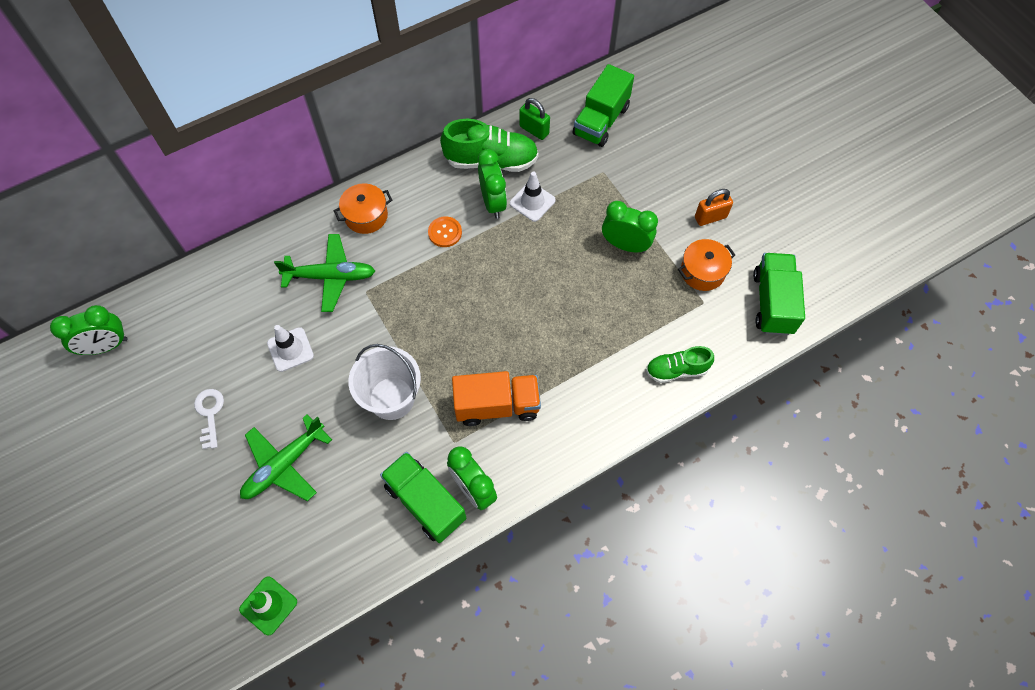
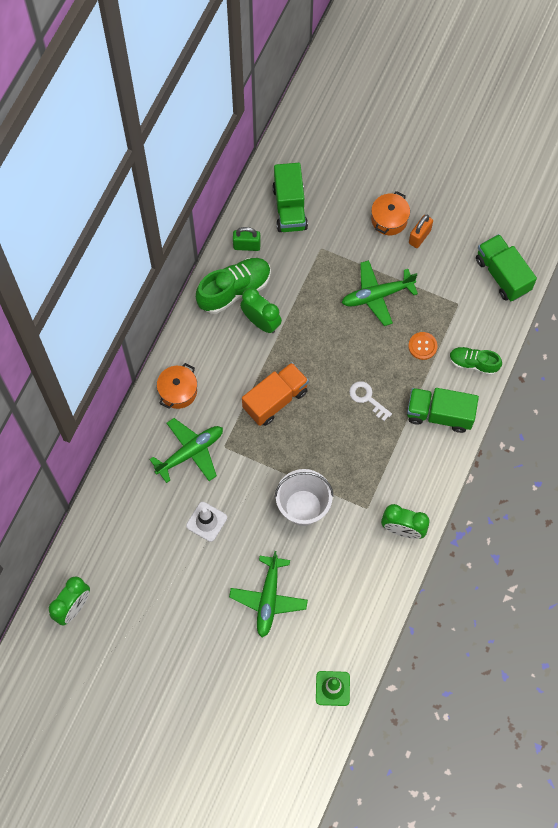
camera: 35 degrees left, 5 degrees up
(210, 414) = (189, 601): white key -> white key (367, 398)
(425, 502) = (379, 559): green truck -> green truck (439, 414)
(445, 232) = (245, 367): orange button -> orange button (422, 346)
(497, 405) = (376, 465): orange truck -> orange truck (275, 399)
(532, 202) = (288, 304): white traffic cone -> none
(625, 245) = (377, 295): green clock -> green plane
(676, 370) = (473, 363): green shoe -> green shoe turned 60 degrees clockwise
(702, 272) = (442, 282): orange pot -> orange pot (389, 219)

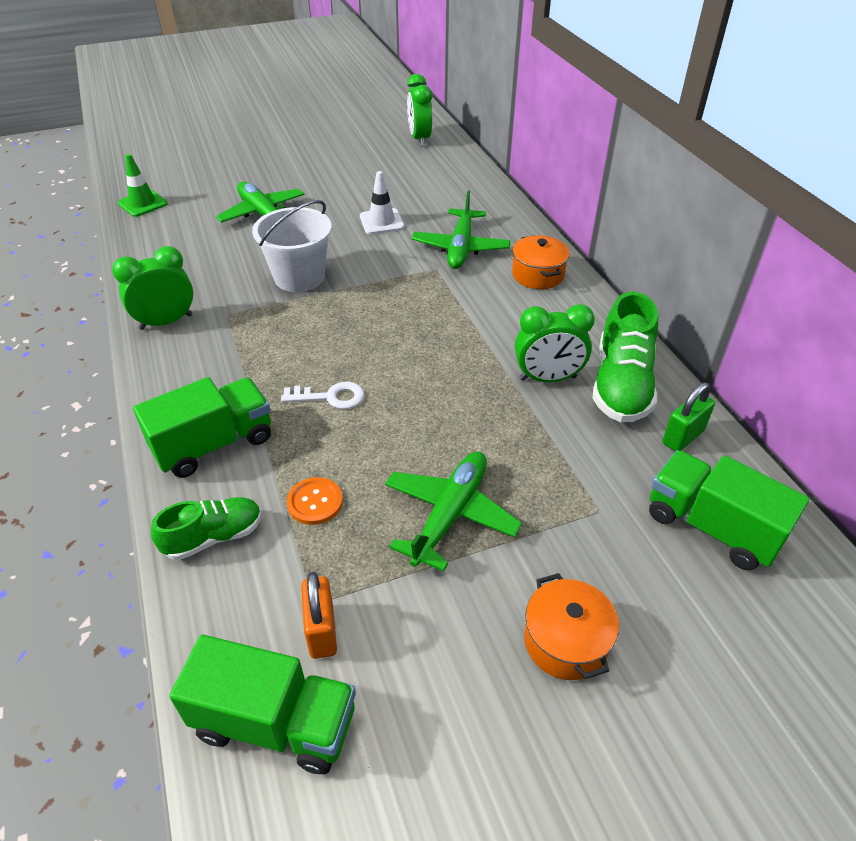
camera: 135 degrees right, 25 degrees down
(275, 399) = (435, 329): orange truck -> none
(419, 237) = (487, 658): orange padlock -> orange padlock (322, 631)

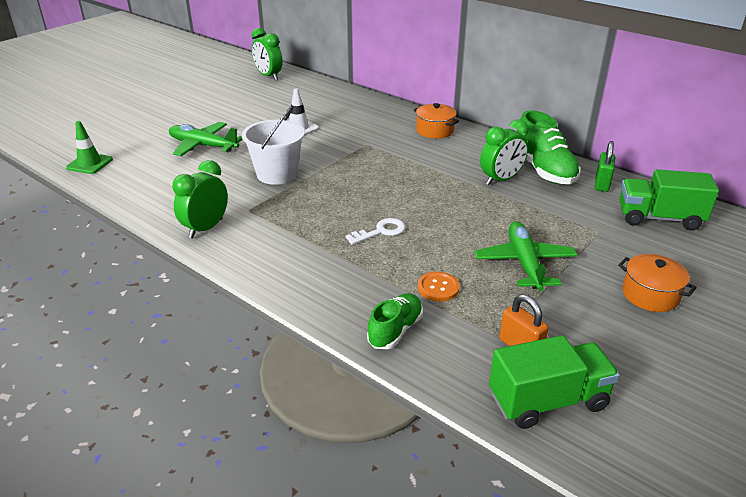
camera: 30 degrees left, 10 degrees down
(214, 444) = (332, 283): green truck -> none
(460, 248) = (370, 129): green plane -> none

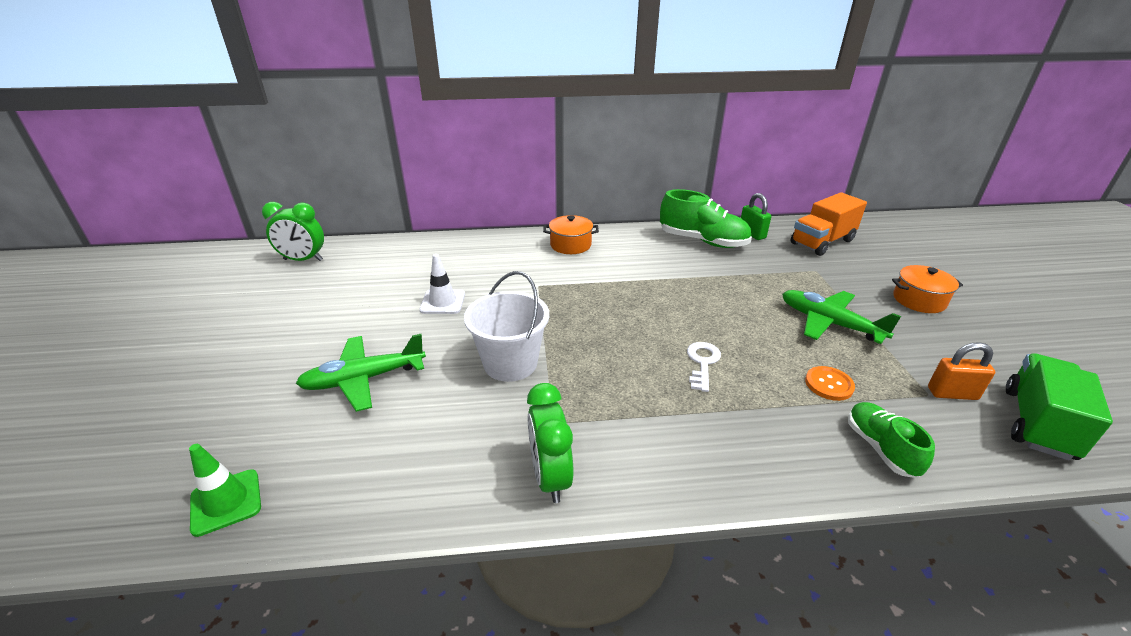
camera: 45 degrees left, 0 degrees up
(501, 180) = (692, 263): green clock -> none
(659, 218) = (822, 242): green truck -> orange truck

